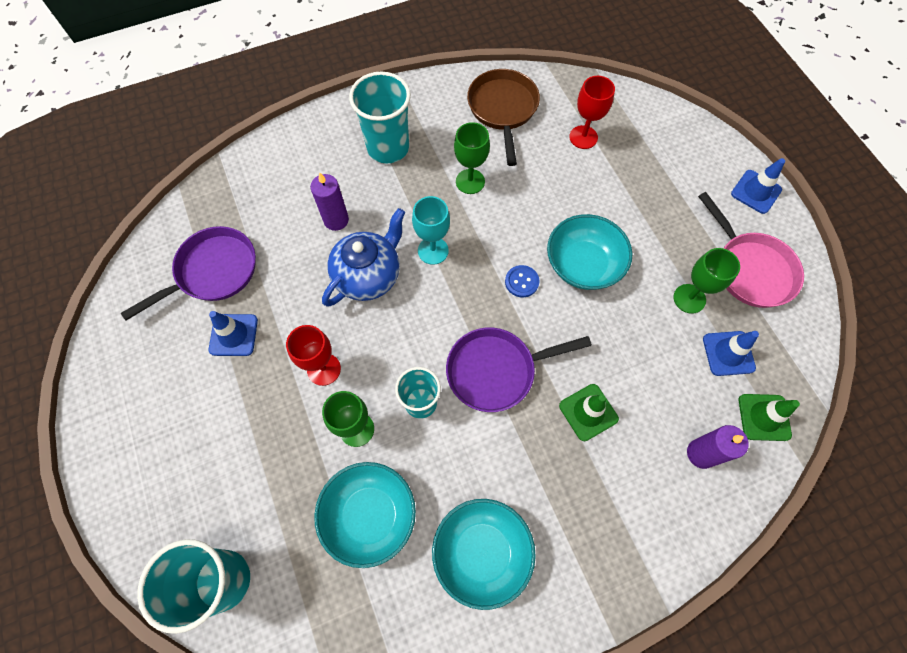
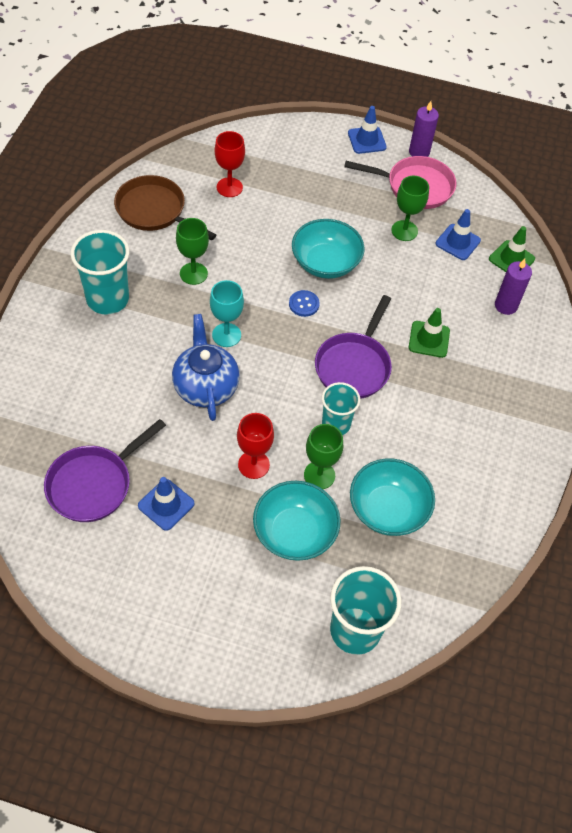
camera: 55 degrees left, 10 degrees down
(213, 272) = (94, 484): purple pan -> purple pan turned 135 degrees counterclockwise
(336, 220) = (136, 374): purple candle -> purple candle (419, 152)
(482, 552) = (467, 462): turquoise bowl -> turquoise bowl (294, 532)

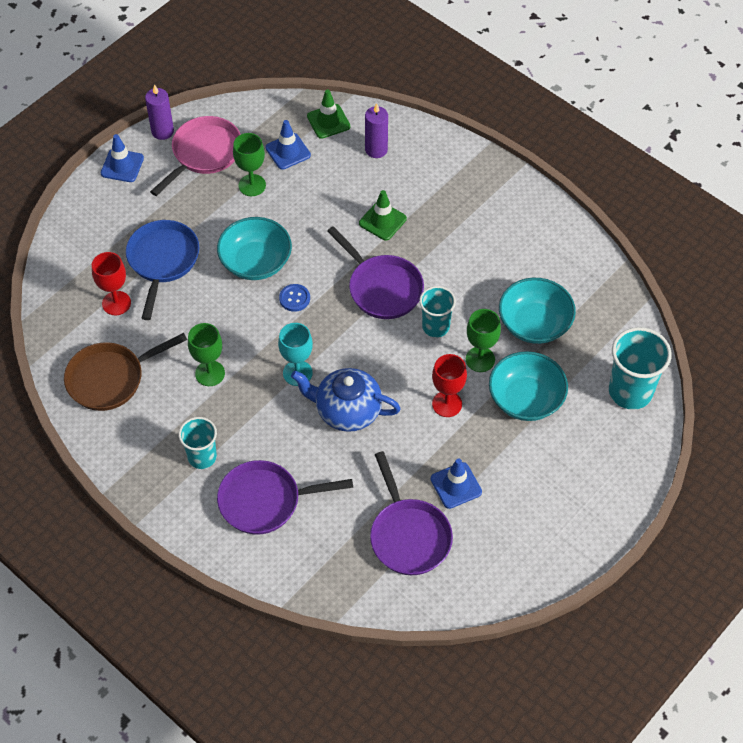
camera: 60 degrees left, 0 degrees up
(83, 359) = (265, 501): none -> purple pan
(107, 299) = (202, 457): turquoise cup -> turquoise cup, size x0.64
(288, 201) = (162, 261): none -> blue pan

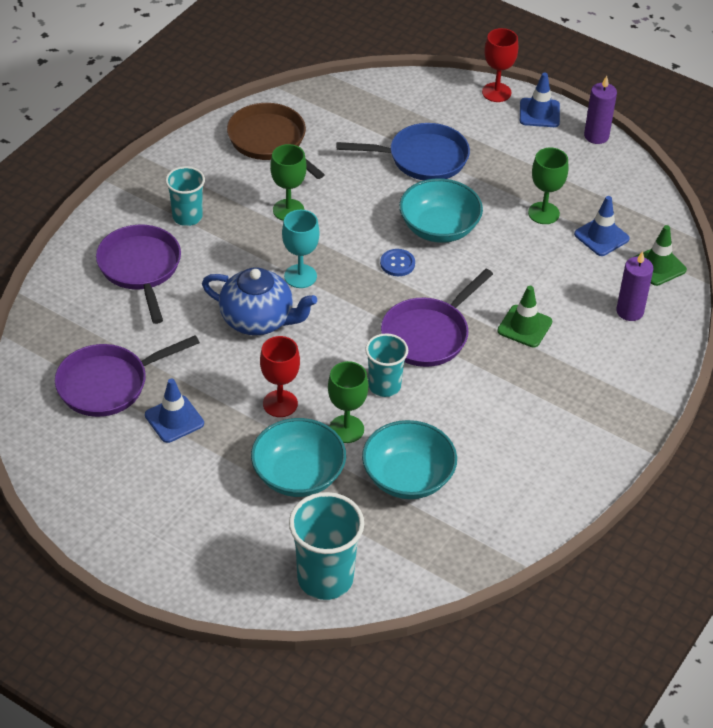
camera: 80 degrees right, 10 degrees down
(116, 303) = (361, 133): red goblet -> red goblet (496, 92)
(204, 153) = (576, 171): pink pan -> none
(347, 411) = (258, 320): blue teapot -> blue teapot turned 105 degrees clockwise

